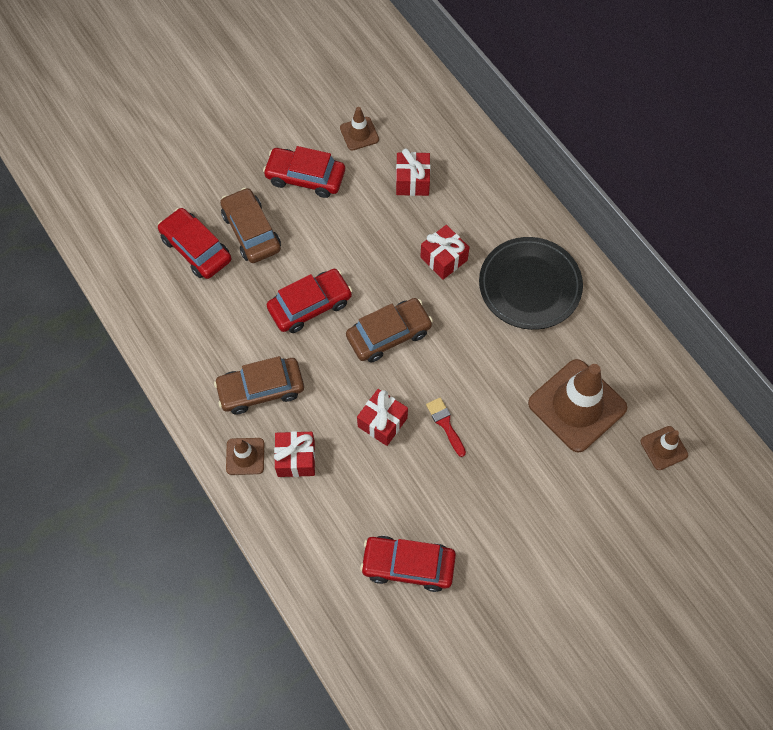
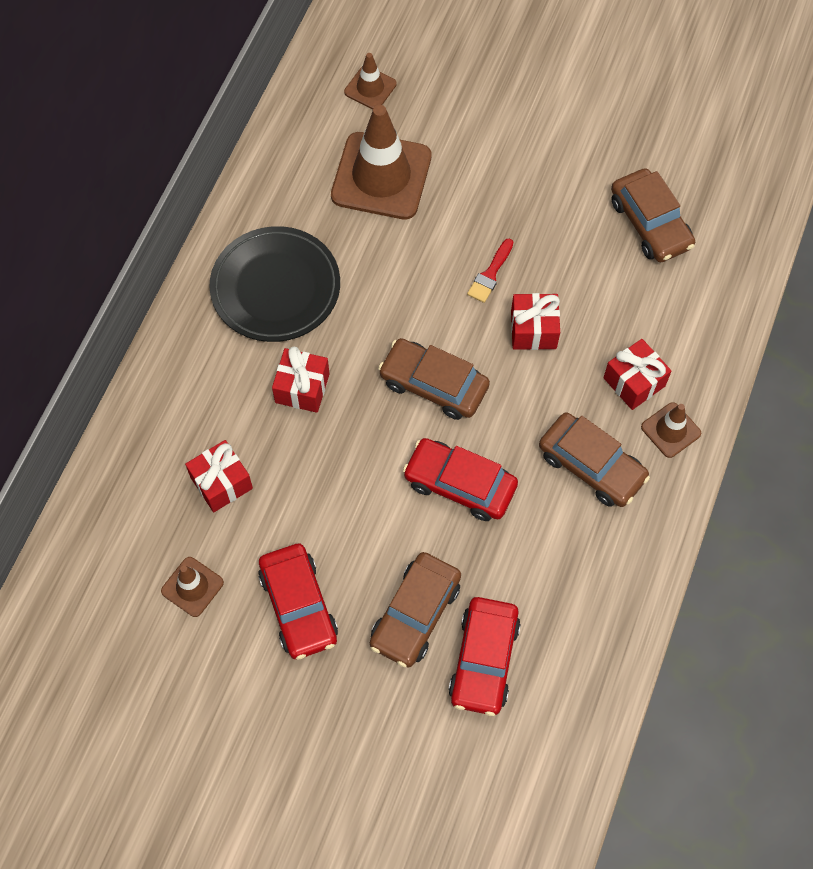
camera: 125 degrees left, 0 degrees up
(408, 565) = (650, 223): red car -> brown car

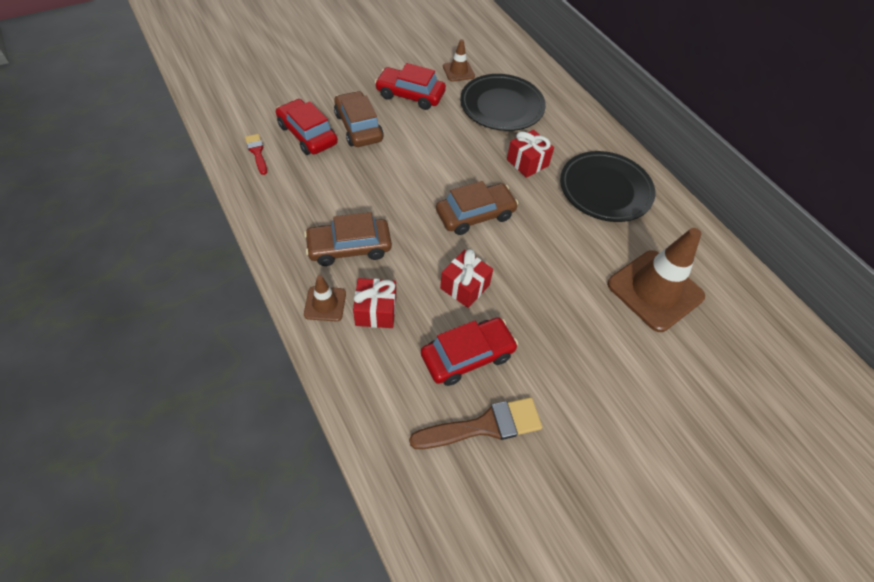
camera: 125 degrees right, 10 degrees down
(221, 483) = (501, 106): red gift -> black plate
(370, 88) = (744, 336): brown traffic cone -> none
(460, 484) = (404, 185): red car -> red car (467, 356)
(490, 274) = (526, 294): red brush -> red brush (257, 152)
(650, 223) = (484, 426): brown car -> brown brush

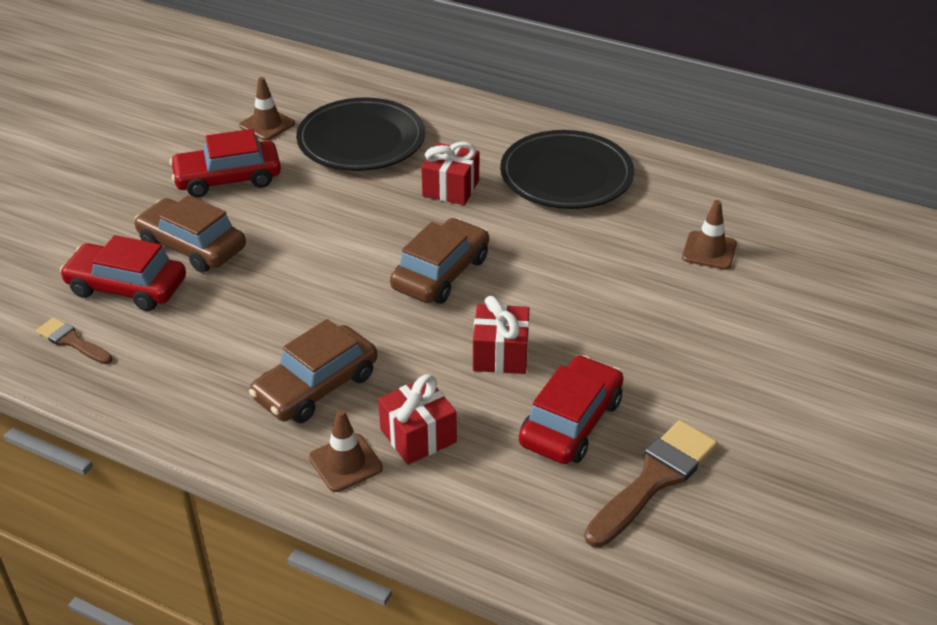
camera: 30 degrees left, 15 degrees down
(257, 152) = (72, 341): red brush -> brown brush
(655, 290) = (709, 251): brown traffic cone -> brown traffic cone, size x0.49

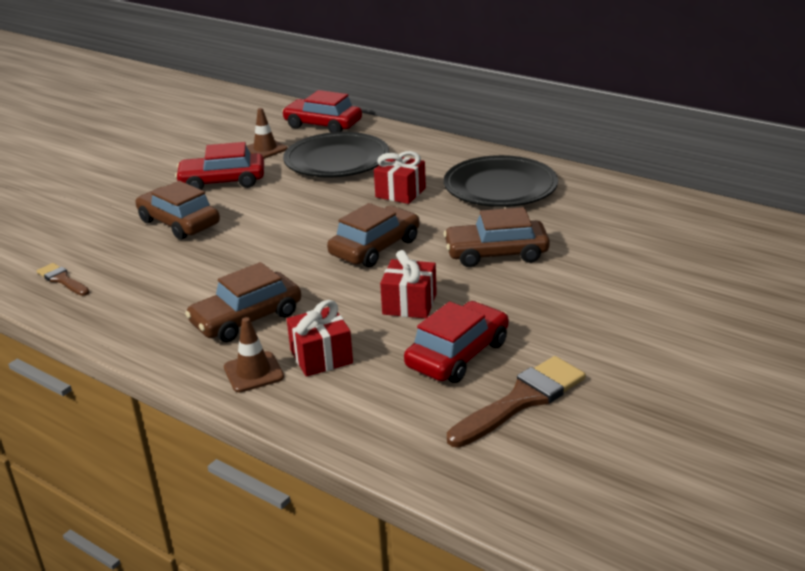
camera: 10 degrees right, 10 degrees down
(127, 287) = (118, 247): red car -> red car (323, 125)
(582, 275) = (496, 253): none -> brown car
(709, 251) = (612, 241): brown traffic cone -> none

